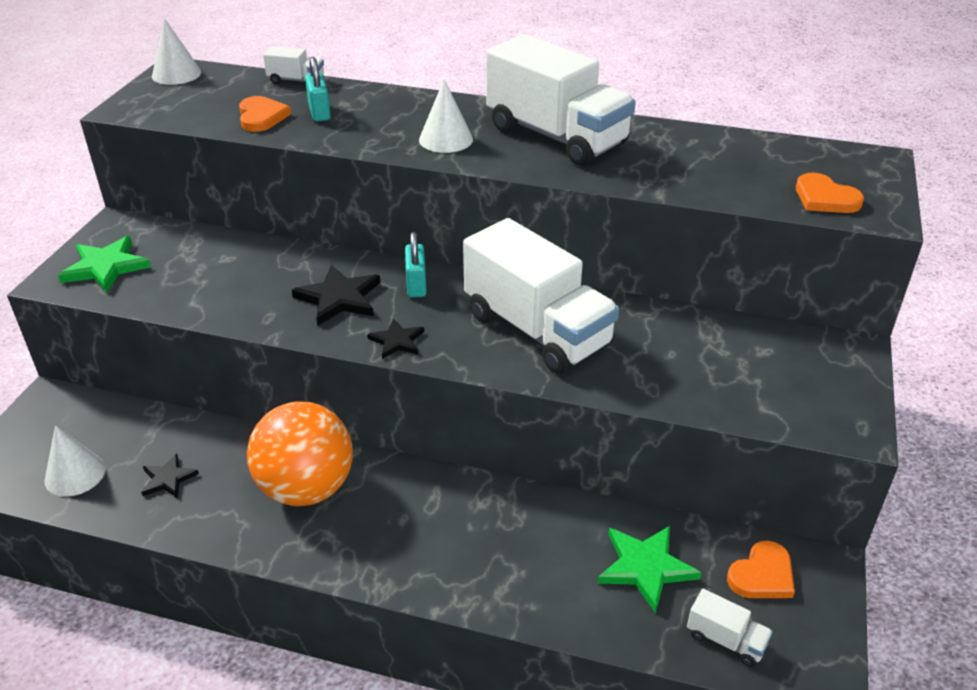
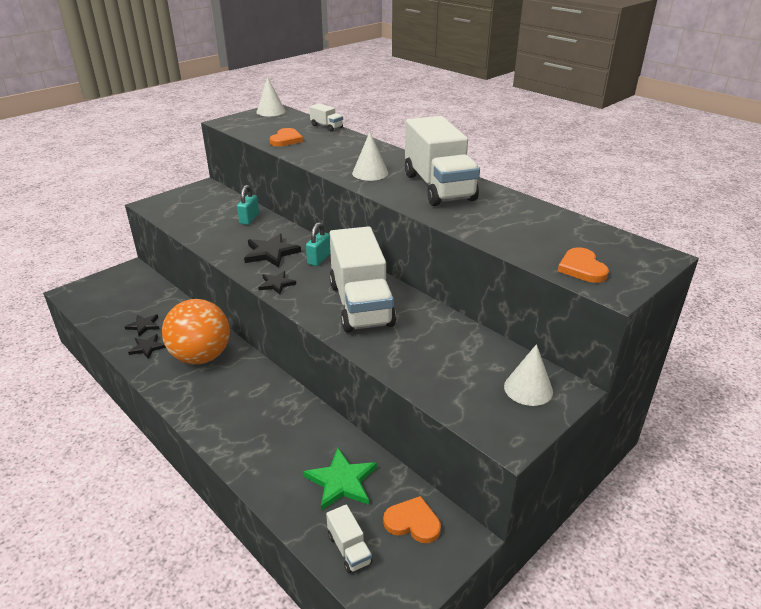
camera: 30 degrees right, 5 degrees down
(75, 474) = (107, 307): white cone -> white cone (528, 388)
(106, 267) = (178, 204): green star -> none
(209, 509) = (147, 347): none -> black star
(319, 112) = (318, 144): turquoise padlock -> turquoise padlock (249, 219)
(762, 575) = (412, 522): orange heart -> orange heart turned 150 degrees counterclockwise

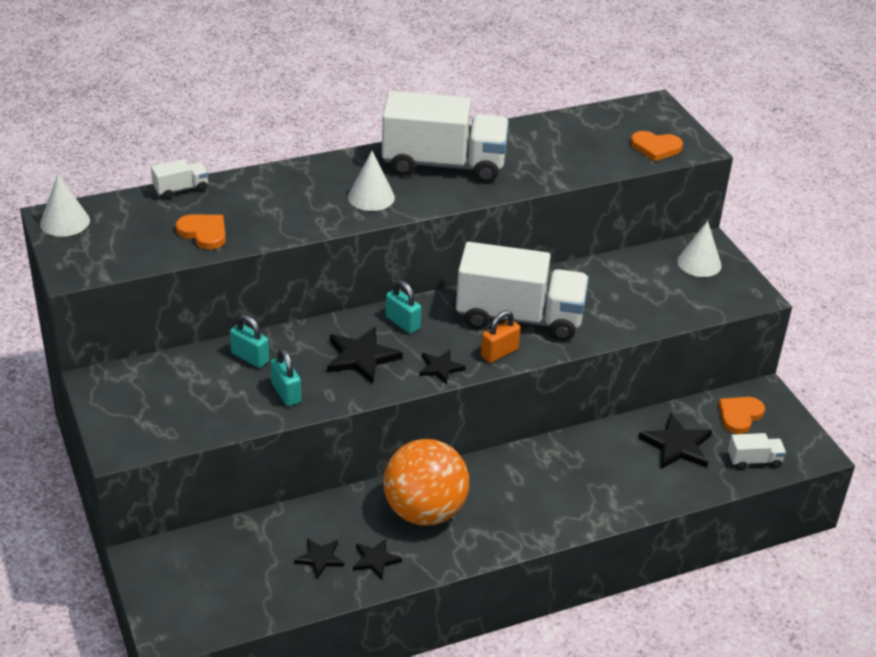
camera: 70 degrees left, 5 degrees up
(220, 237) = (286, 393): none -> turquoise padlock
(309, 304) = (499, 353): none -> orange padlock
(341, 481) = (677, 445): green star -> black star

